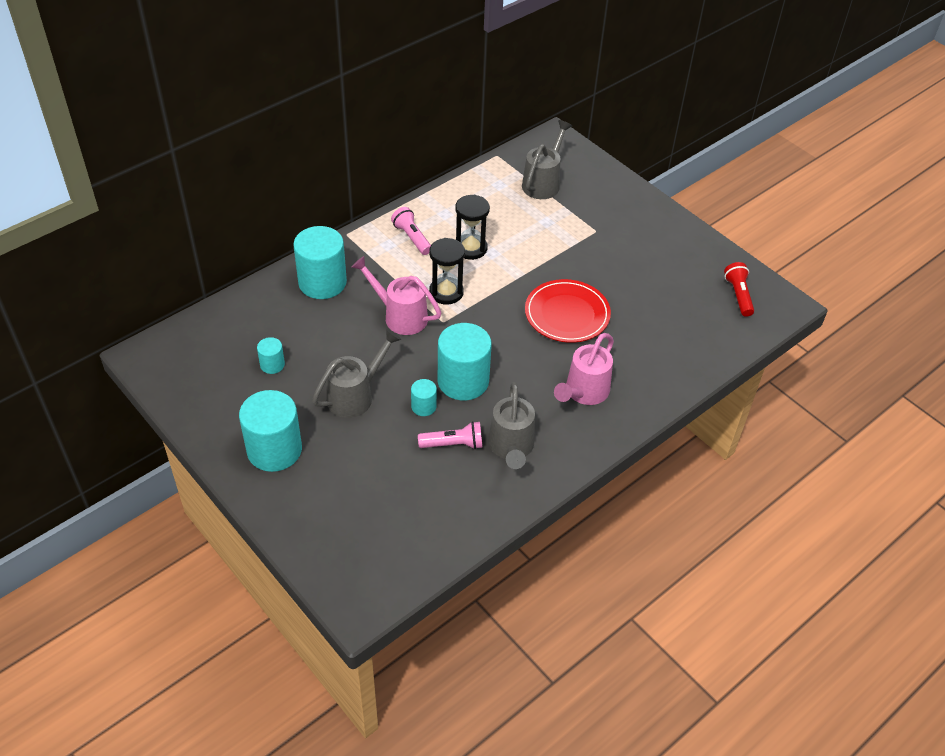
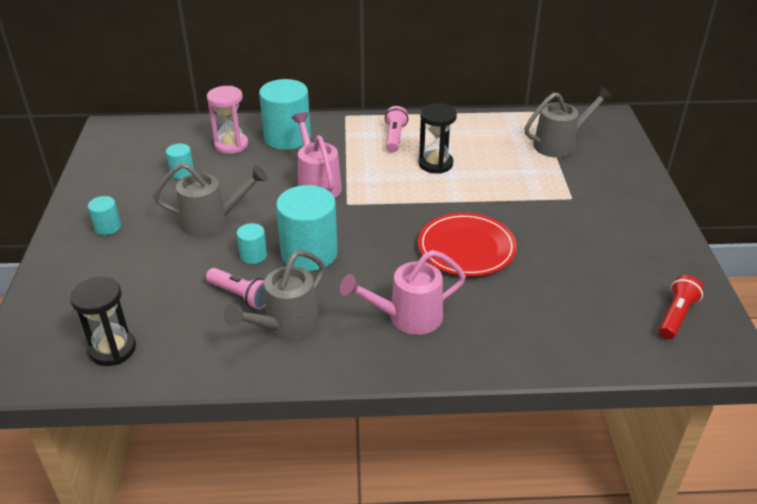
camera: 40 degrees right, 10 degrees down
(274, 450) = (107, 227): turquoise cylinder -> turquoise cylinder, size x0.48
(281, 314) = (231, 145): none -> pink hourglass
(446, 292) = (376, 185): black hourglass -> black hourglass (112, 349)

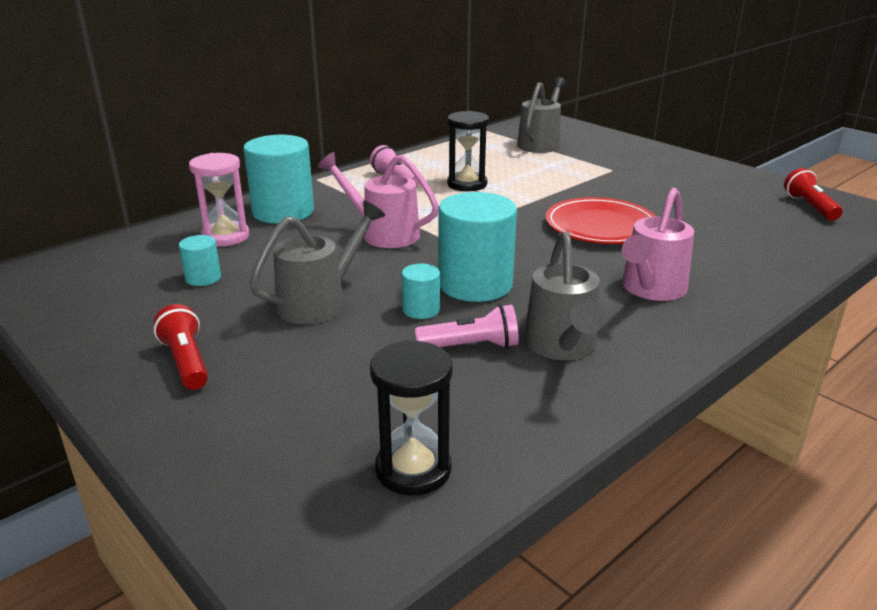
camera: 40 degrees left, 10 degrees down
(107, 227) = (186, 362): turquoise cylinder -> red flashlight

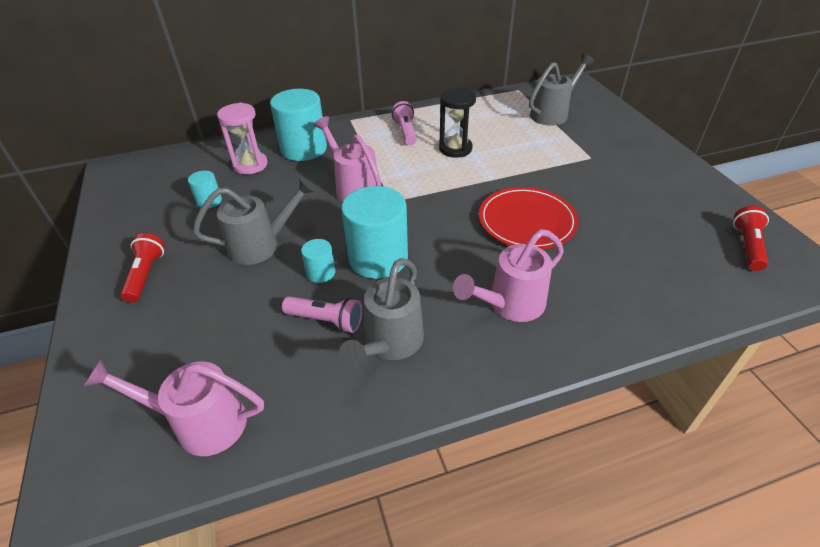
camera: 25 degrees right, 15 degrees up
(413, 469) = (201, 423): black hourglass -> pink watering can

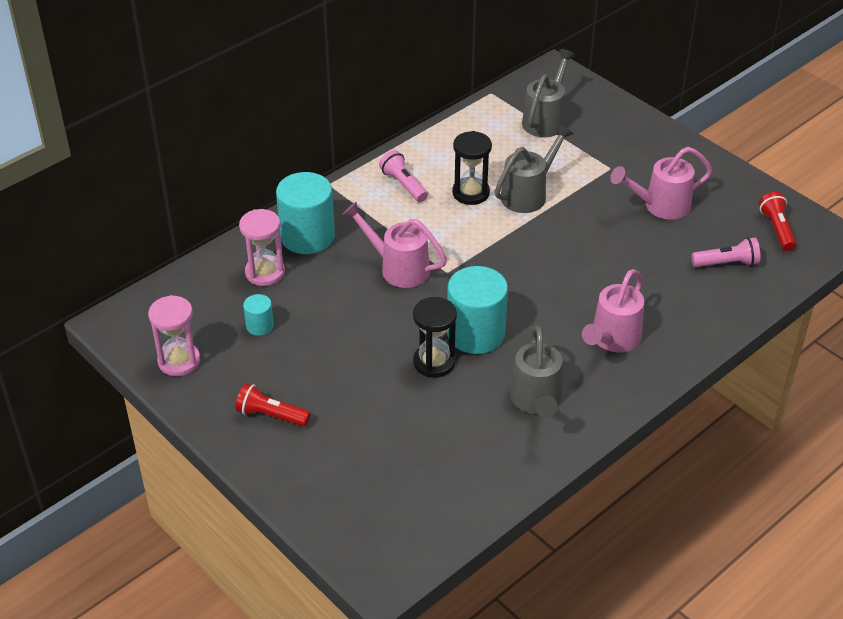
camera: 25 degrees left, 0 degrees up
(126, 210) = (179, 361): none -> pink hourglass
(146, 275) = (271, 415): red flashlight -> red flashlight turned 45 degrees counterclockwise
(201, 423) = (434, 504): pink watering can -> pink watering can (660, 206)
(261, 245) = (356, 354): grey watering can -> grey watering can (528, 194)
(321, 273) = (434, 362): turquoise cylinder -> black hourglass
(326, 320) = (471, 400): pink flashlight -> pink flashlight (726, 263)
(527, 221) = (586, 257): red plate -> none

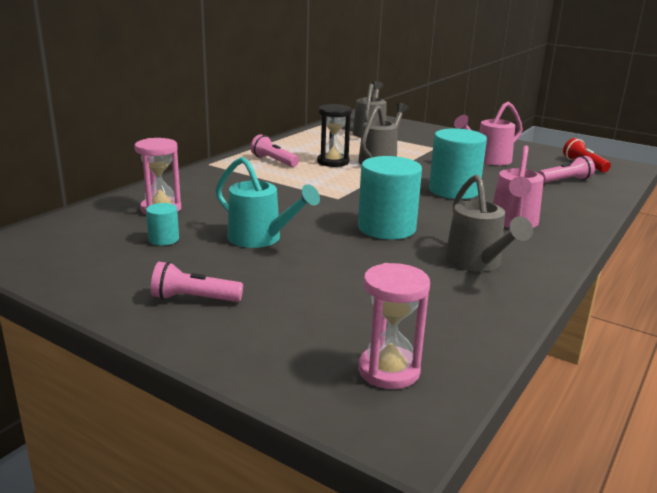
camera: 15 degrees left, 20 degrees down
(179, 361) = (74, 269): pink hourglass -> pink hourglass (389, 370)
(271, 415) = (194, 299): red flashlight -> pink flashlight
(307, 236) = (197, 188): turquoise cylinder -> turquoise cylinder (453, 191)
(348, 336) = (260, 239): none -> turquoise watering can
(398, 268) = (291, 199): pink watering can -> none
(434, 362) = (357, 248): black hourglass -> none

